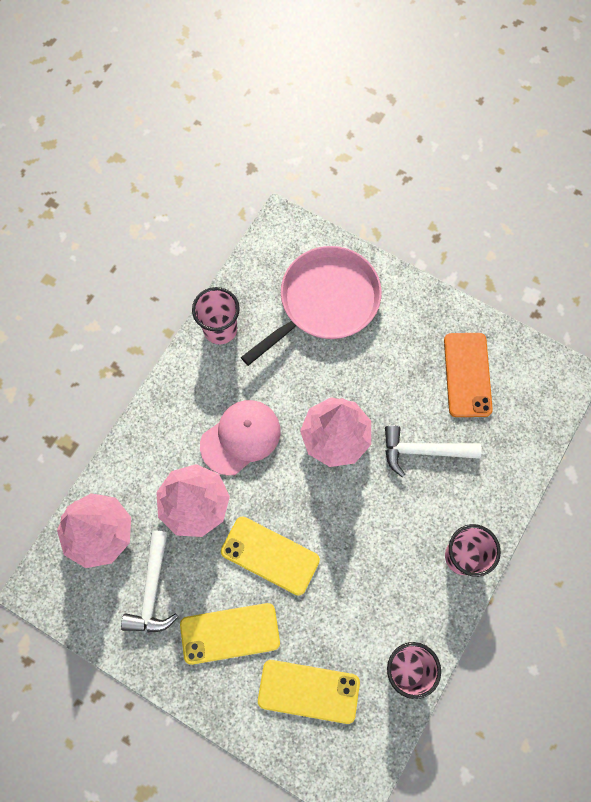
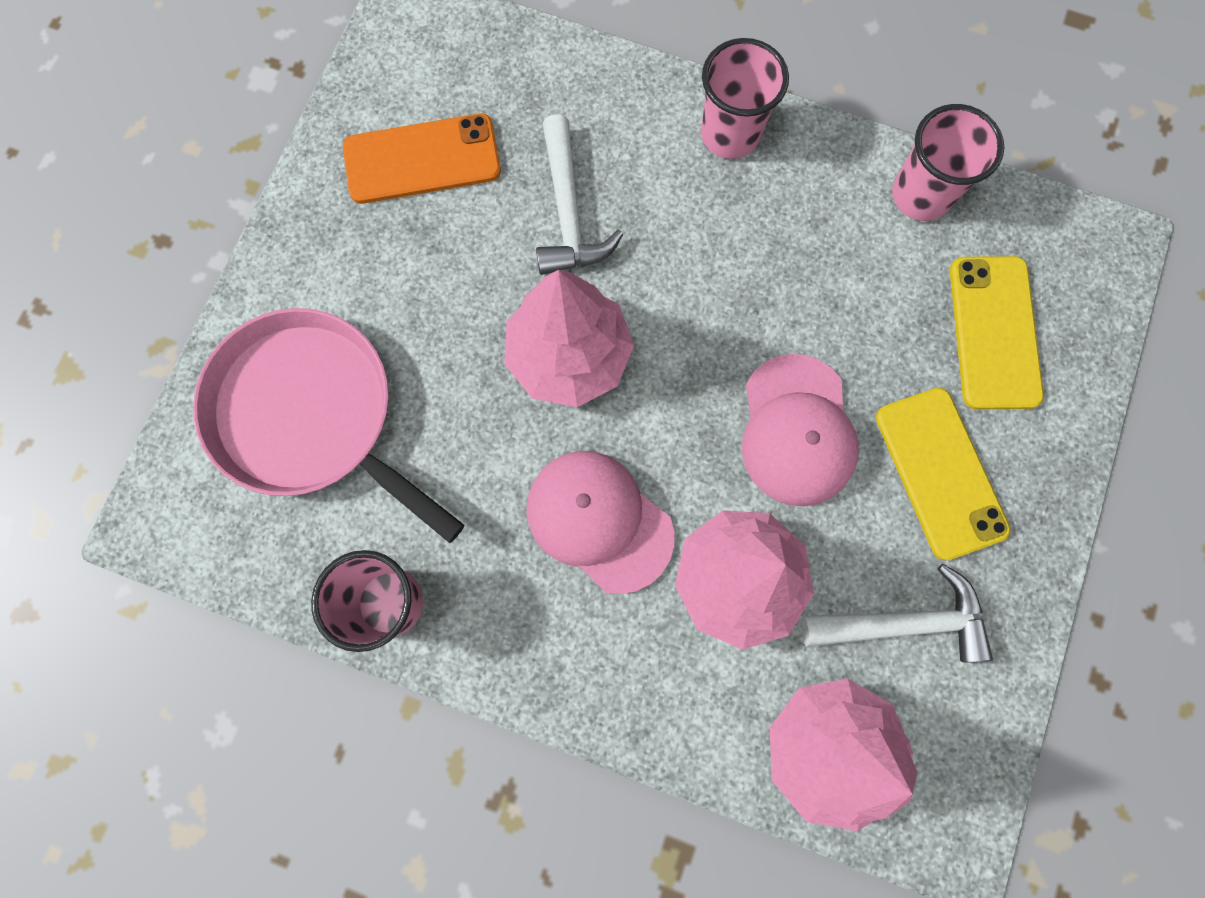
camera: 100 degrees left, 5 degrees up
(270, 555) = (797, 430): yellow phone -> pink cap

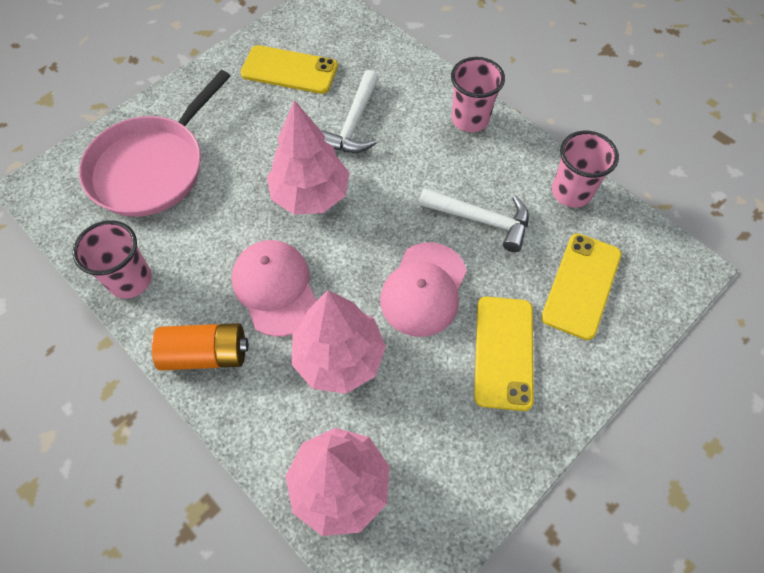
camera: 25 degrees right, 15 degrees down
(311, 415) = (151, 167): pink pan -> pink pan turned 120 degrees counterclockwise
(422, 159) = (289, 70): orange phone -> yellow phone
(560, 658) = (206, 354): none -> orange battery
(904, 622) = (432, 432): white hammer -> white hammer (481, 220)

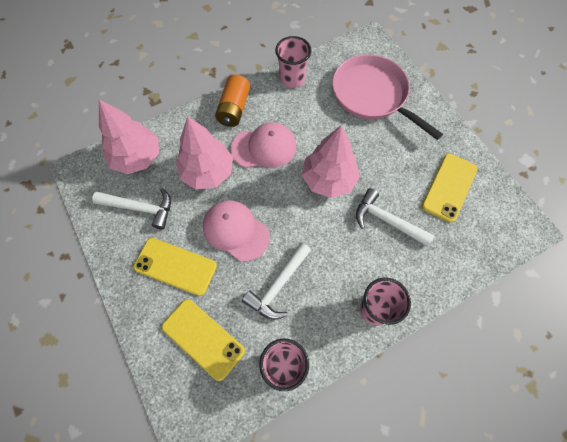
camera: 105 degrees right, 5 degrees up
(431, 440) = (140, 208): none -> white hammer

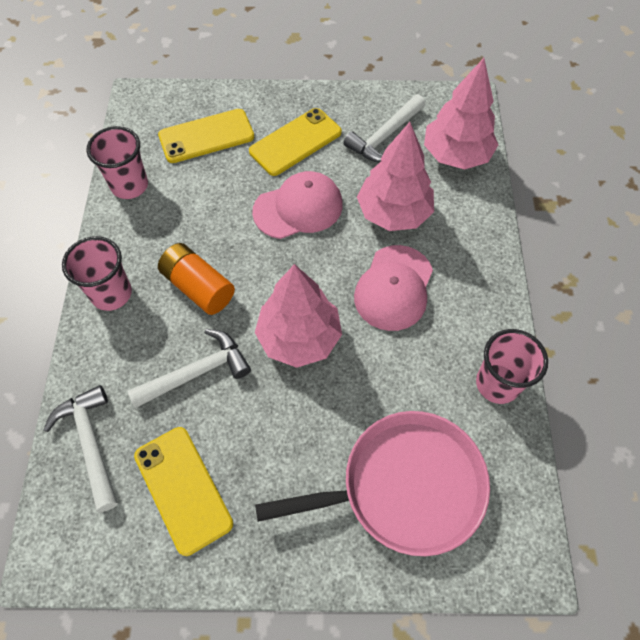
camera: 120 degrees right, 5 degrees down
(234, 108) = (478, 282): orange battery -> orange battery (198, 287)
(278, 286) = (208, 217): white hammer -> white hammer (90, 443)

